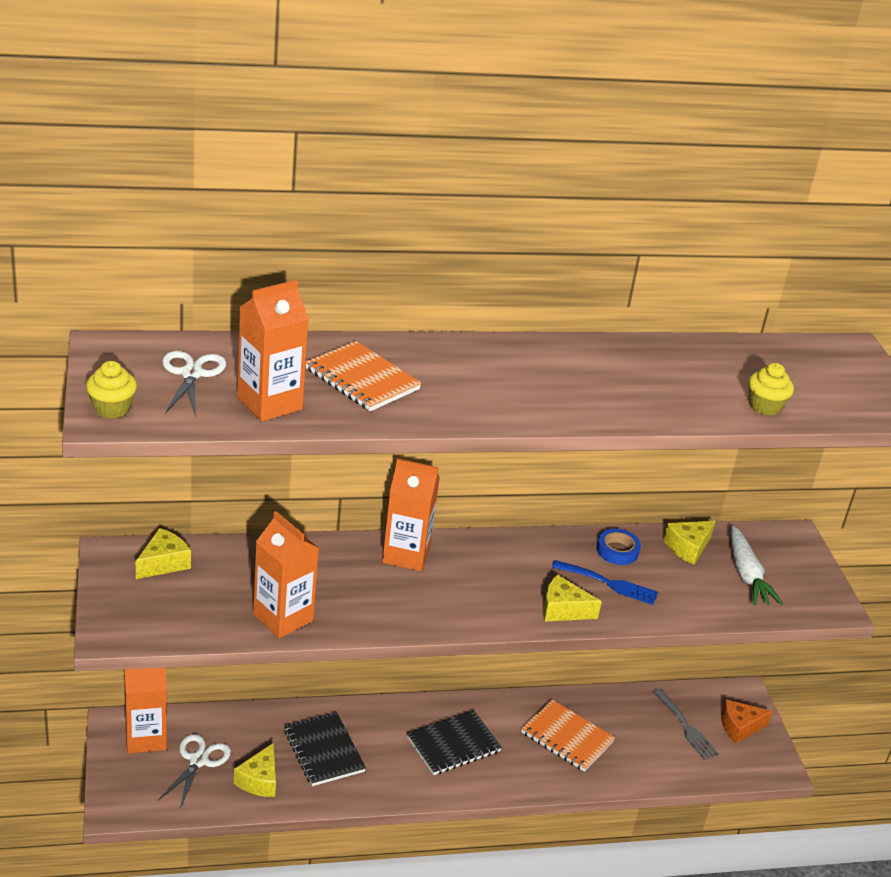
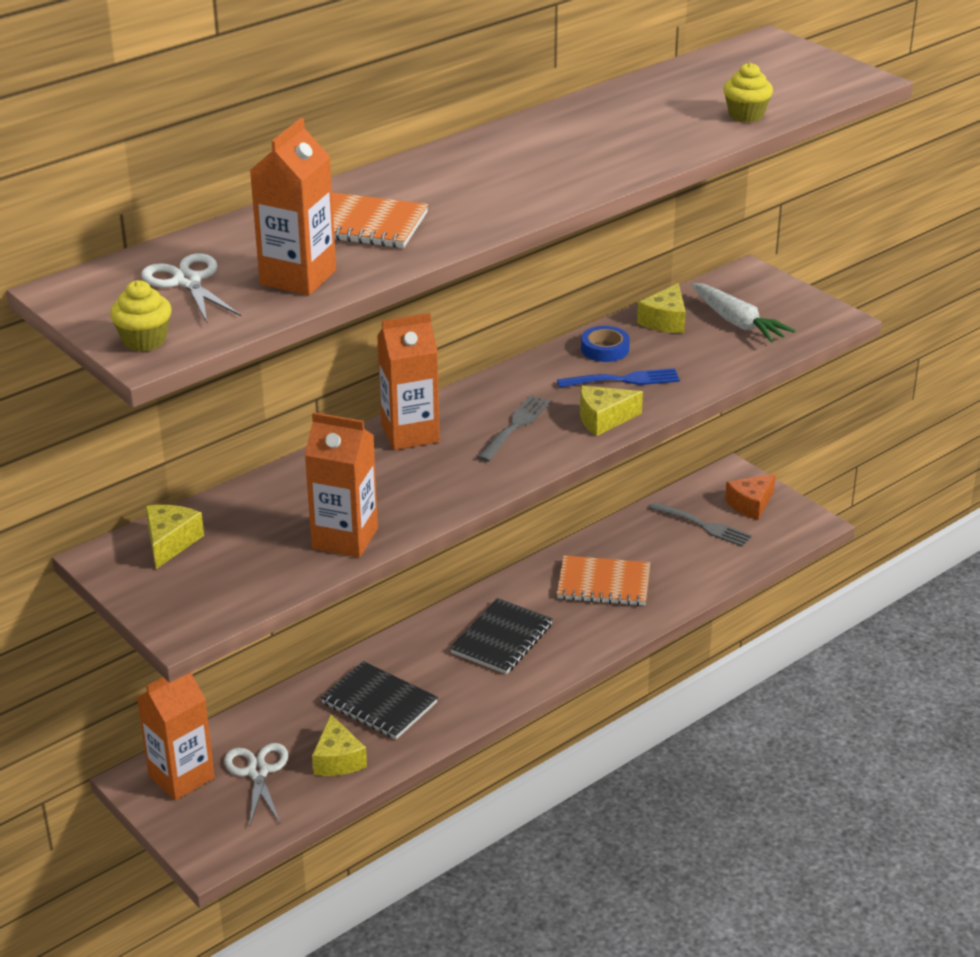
camera: 25 degrees left, 0 degrees up
(490, 584) = (515, 426): none -> grey fork

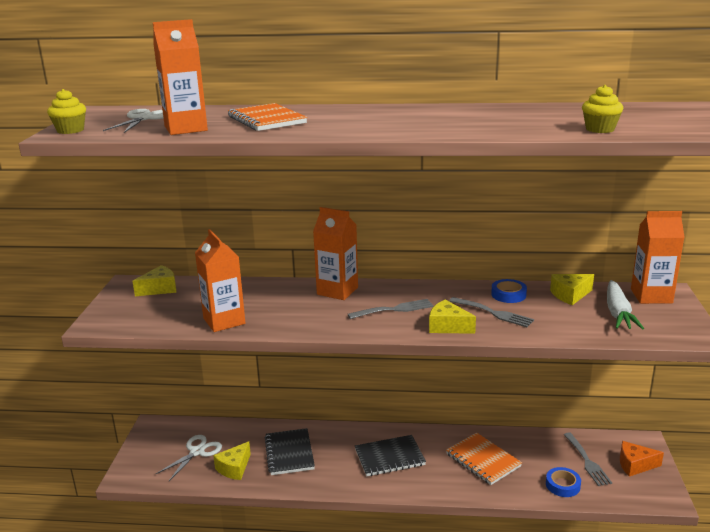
camera: 45 degrees right, 10 degrees down
(181, 777) = (168, 435): orange carton -> orange carton (651, 296)
(624, 380) = (494, 313): blue fork -> grey fork
(710, 565) = (562, 485): none -> blue tape

